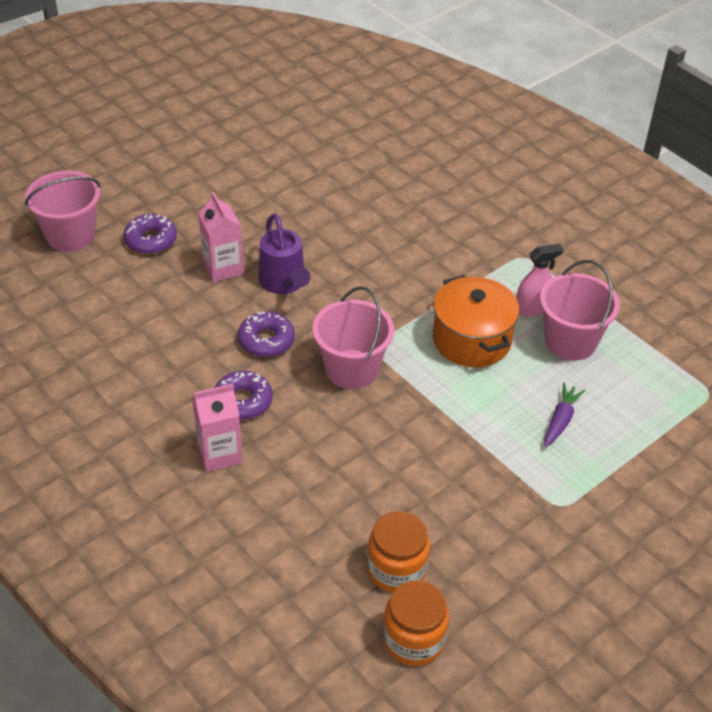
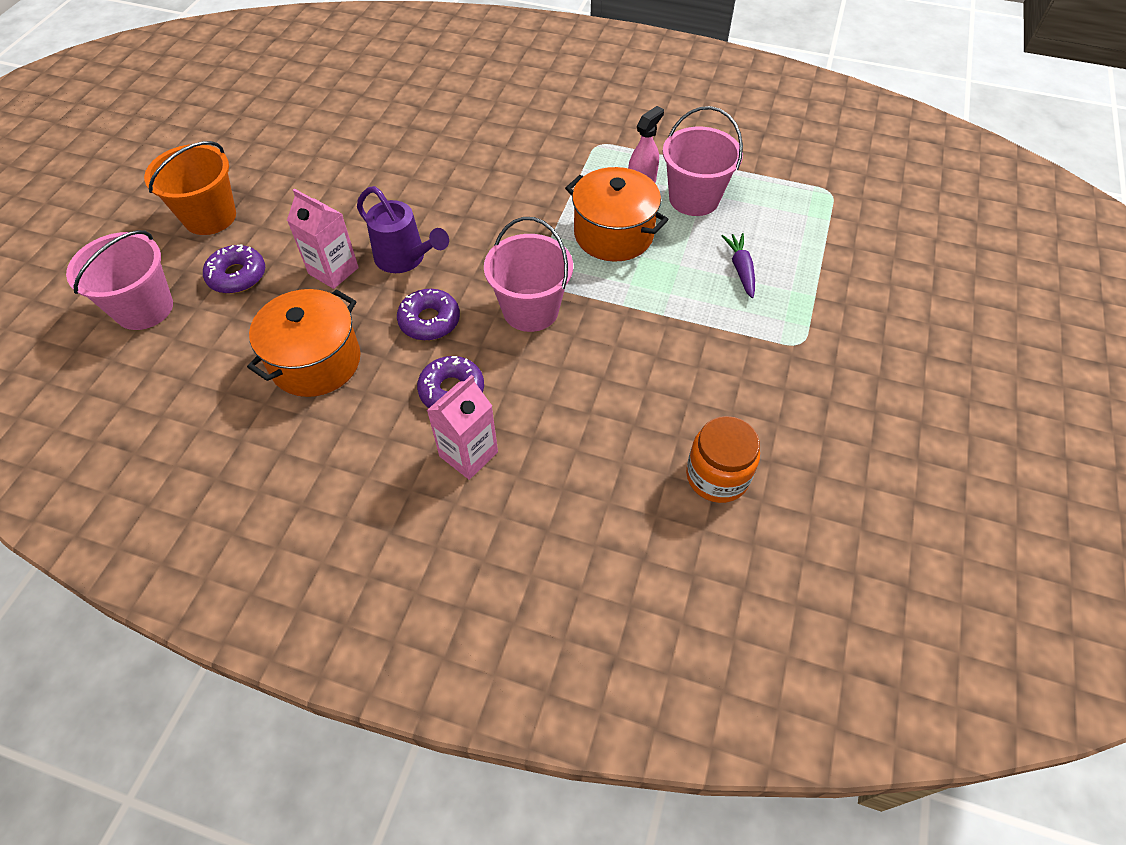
camera: 30 degrees left, 10 degrees up
(160, 331) = (315, 362): none -> orange pot
(163, 185) = (210, 217): none -> orange bucket
(414, 639) = (784, 534): orange jar -> none

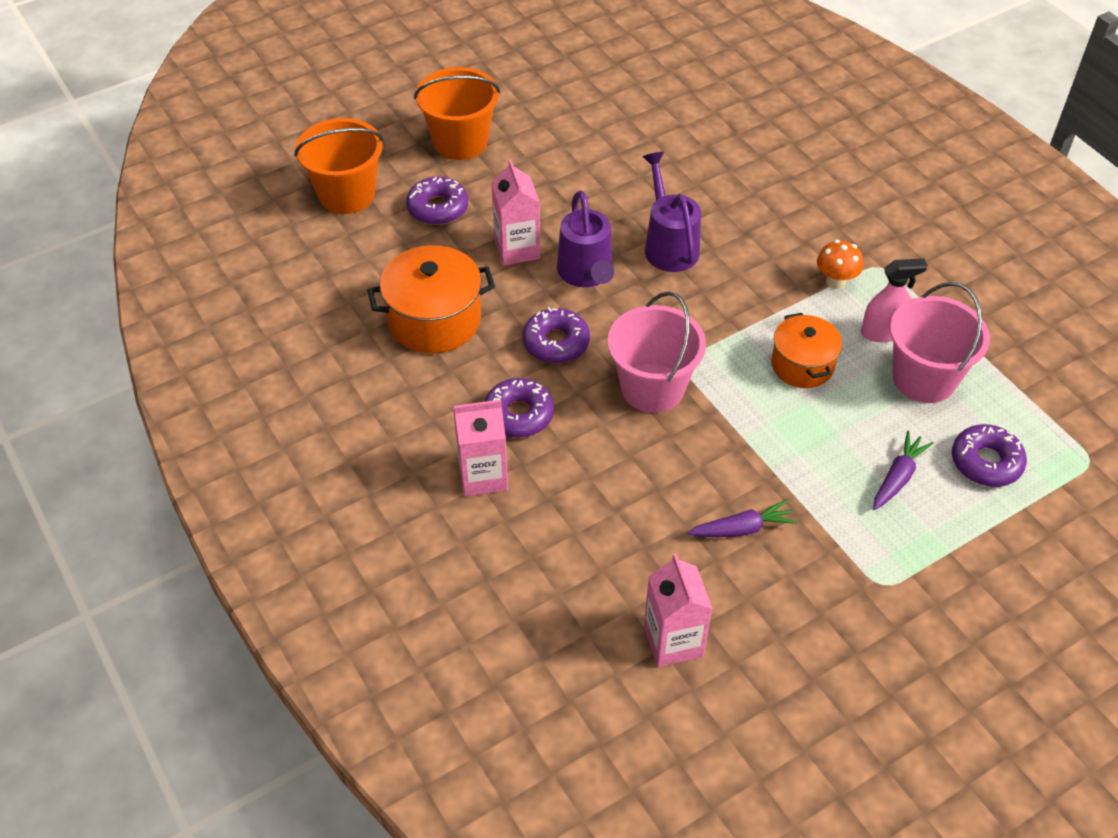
camera: 40 degrees right, 5 degrees down
(144, 308) = (347, 194): pink bucket -> orange bucket
(446, 206) = (669, 245): none -> purple watering can
(581, 169) = (835, 281): none -> orange mushroom
(613, 234) = (802, 365): orange pot -> orange pot, size x0.66
(683, 366) = (742, 529): none -> purple carrot
(717, 476) = (673, 641): orange jar -> pink carton
(779, 228) = (986, 462): none -> purple donut

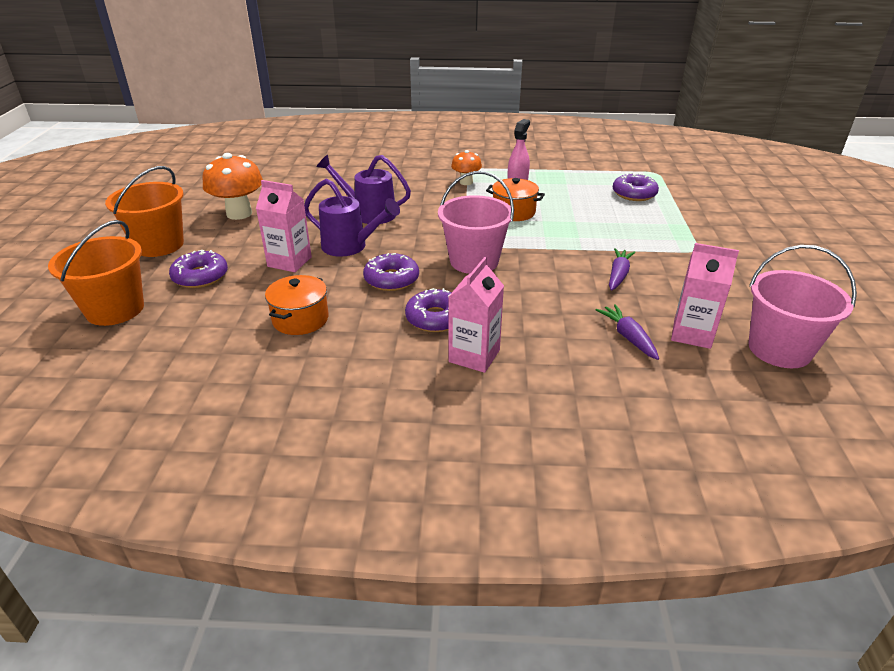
camera: 55 degrees left, 15 degrees down
(434, 320) = (300, 319): orange pot -> orange pot, size x0.66
(567, 150) = (239, 213): none -> orange mushroom
(898, 477) = (622, 218): purple carrot -> purple carrot (628, 337)
(924, 378) = (561, 187): pink bucket -> pink bucket (779, 349)

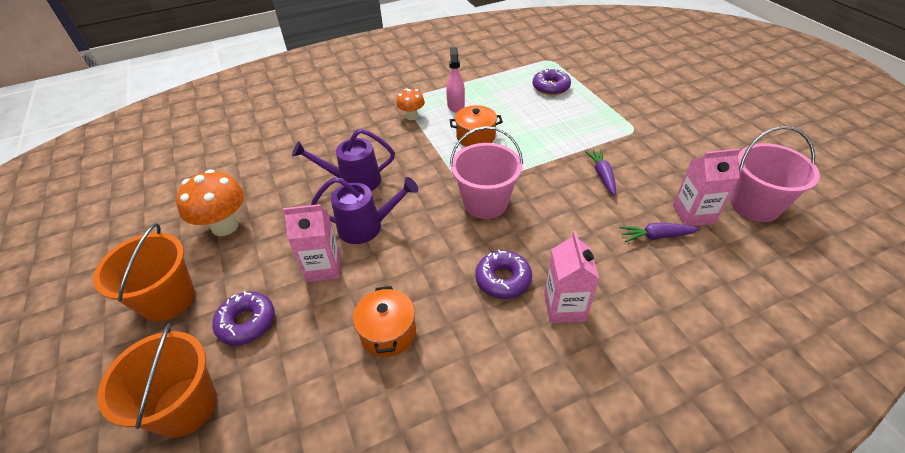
camera: 25 degrees left, 10 degrees up
(391, 279) = (433, 251): purple donut -> none
(628, 337) = (656, 236): purple carrot -> purple carrot turned 45 degrees counterclockwise

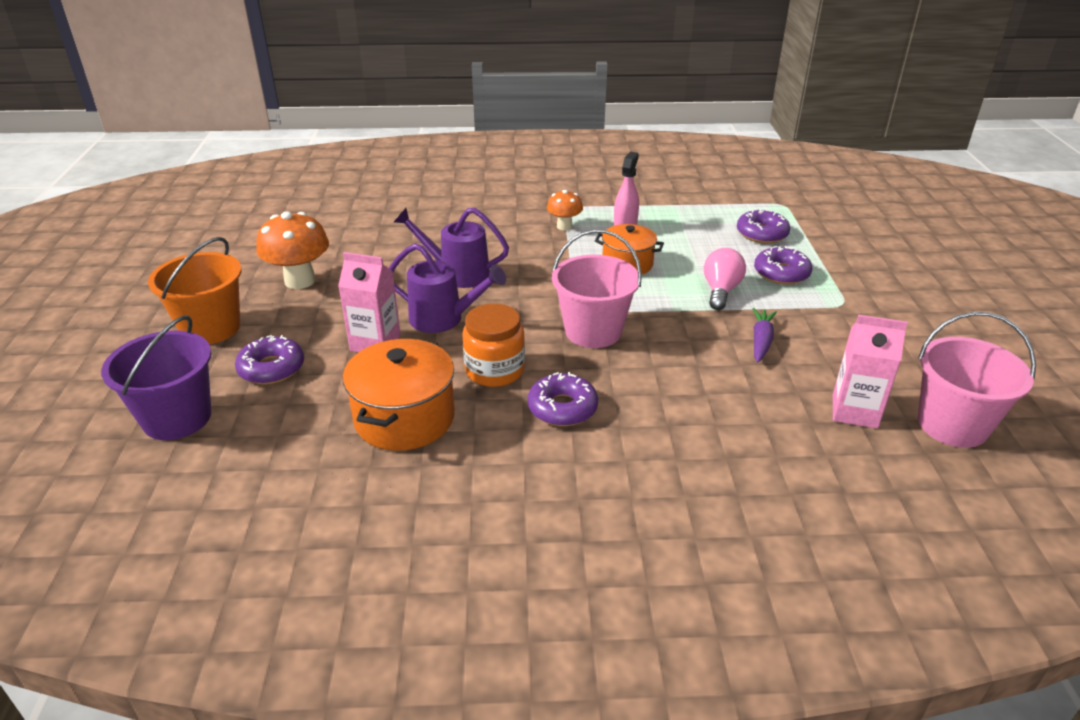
camera: 20 degrees right, 10 degrees down
(185, 406) = (177, 418): orange bucket -> purple bucket
(388, 332) = (404, 418): orange pot -> orange pot, size x1.52
(433, 262) = (494, 370): none -> orange jar
(552, 142) = (720, 291): none -> pink light bulb
(564, 307) = (616, 454): pink carton -> none
(582, 116) = (781, 273): none -> purple donut
(656, 236) = (785, 419): purple carrot -> none

